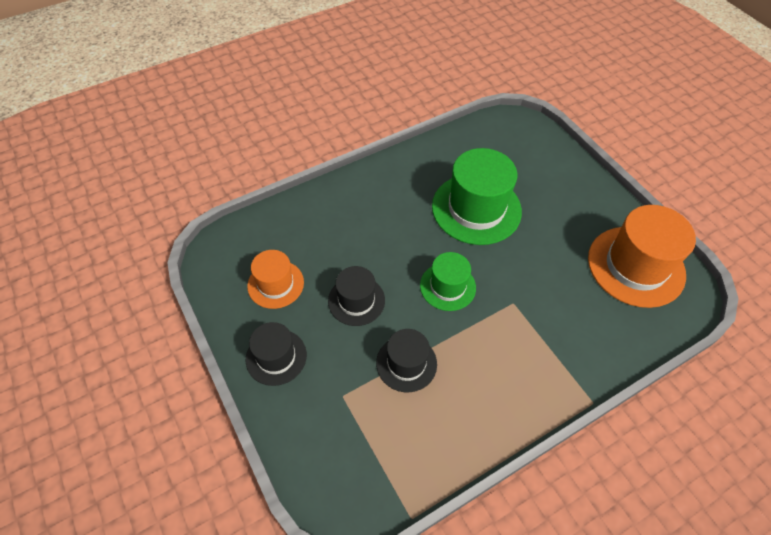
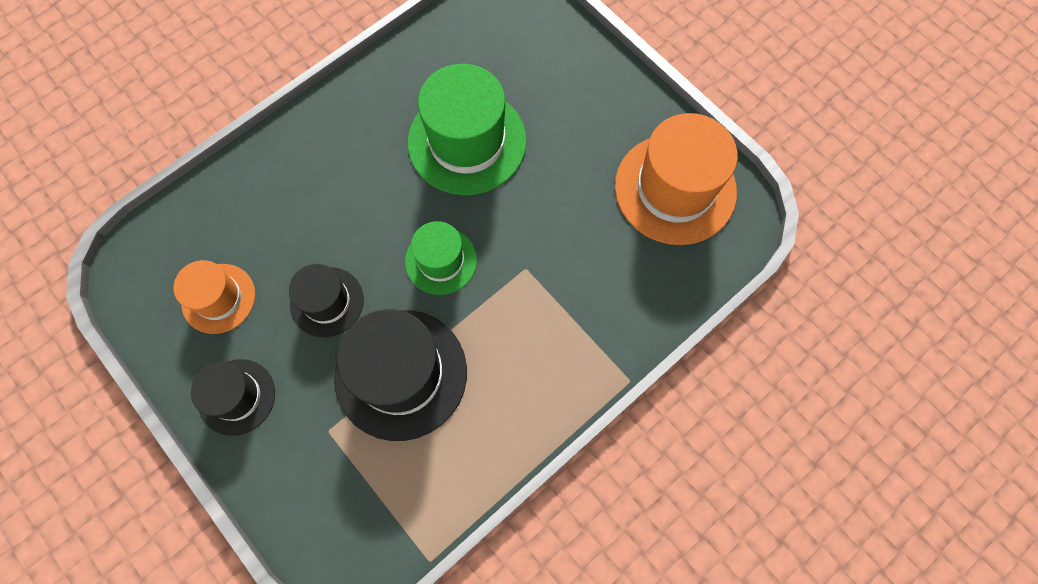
camera: 10 degrees left, 15 degrees up
(406, 363) = (401, 374): black hat -> black hat, size x1.75

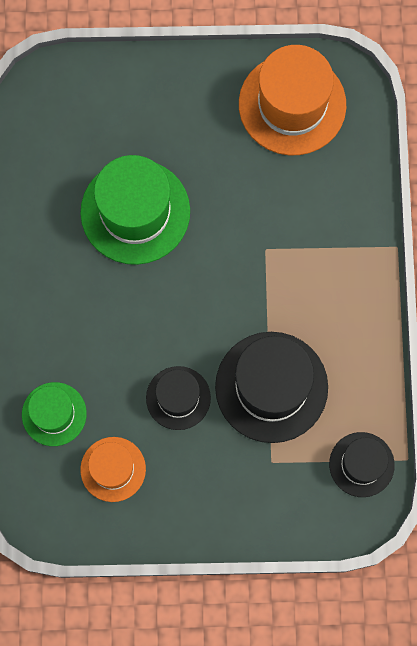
camera: 50 degrees left, 5 degrees up
(237, 397) = (198, 505): black hat -> black hat (361, 464)
(441, 260) = (212, 300): green hat -> green hat (54, 414)

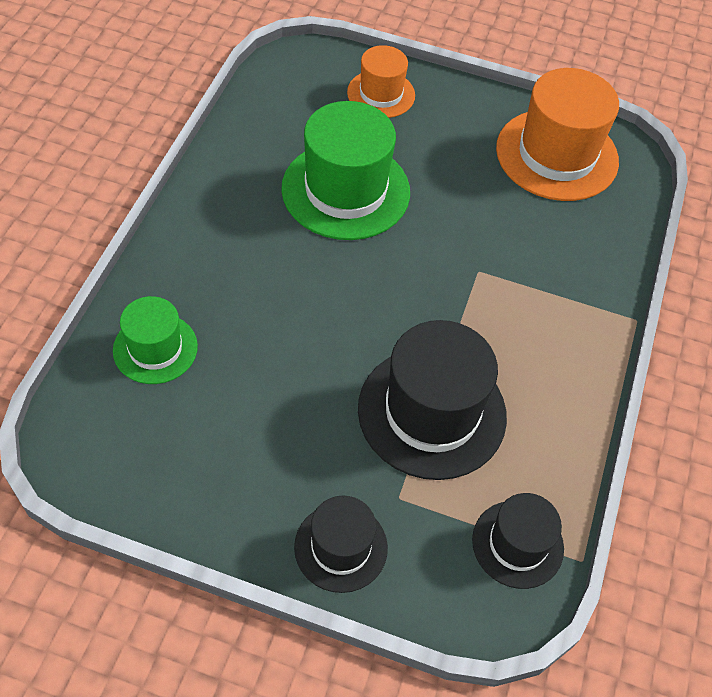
camera: 15 degrees right, 20 degrees down
(113, 469) = (195, 433): orange hat -> orange hat (381, 94)
(178, 398) = (311, 384): black hat -> black hat (341, 547)

